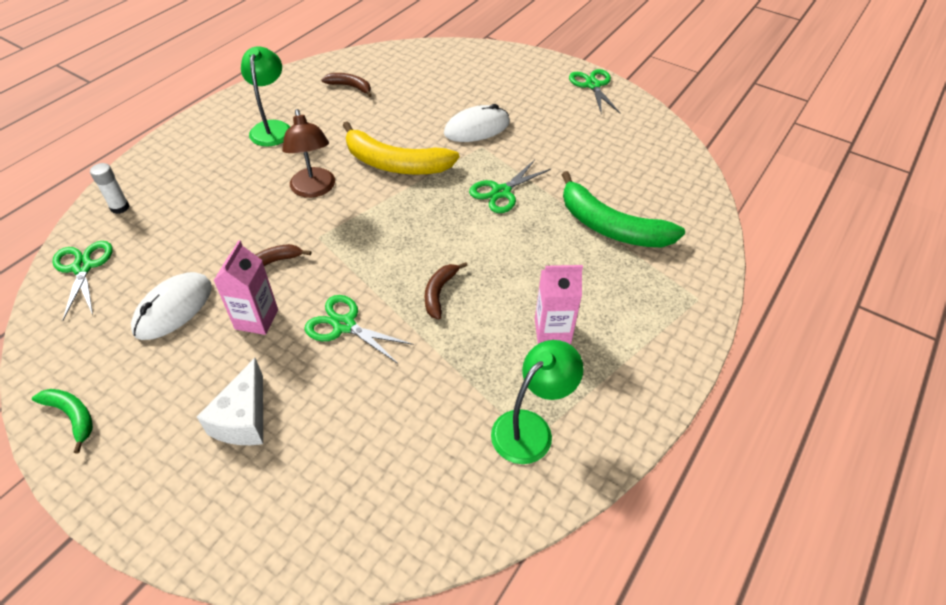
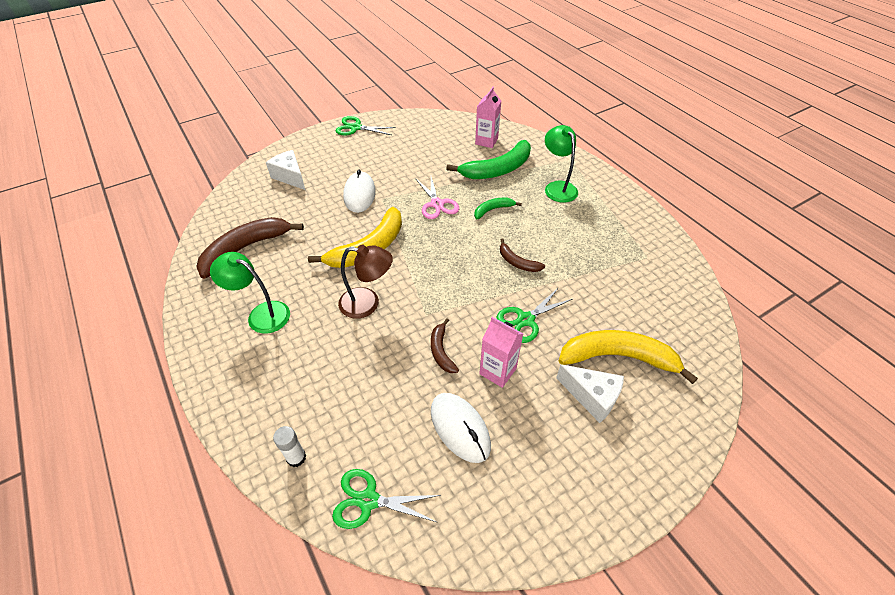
camera: 65 degrees left, 0 degrees up
(72, 416) = (553, 522): green banana -> green banana (493, 210)
(317, 436) = (618, 357): none -> yellow banana
(350, 87) = (245, 248): brown banana -> brown banana, size x1.98
(471, 73) = (290, 177): none -> white cheese
(501, 192) = (437, 204): green scissors -> pink scissors
(530, 428) = (639, 254): green lamp -> green lamp (557, 187)
(552, 331) = (571, 222): pink carton -> pink carton (486, 141)

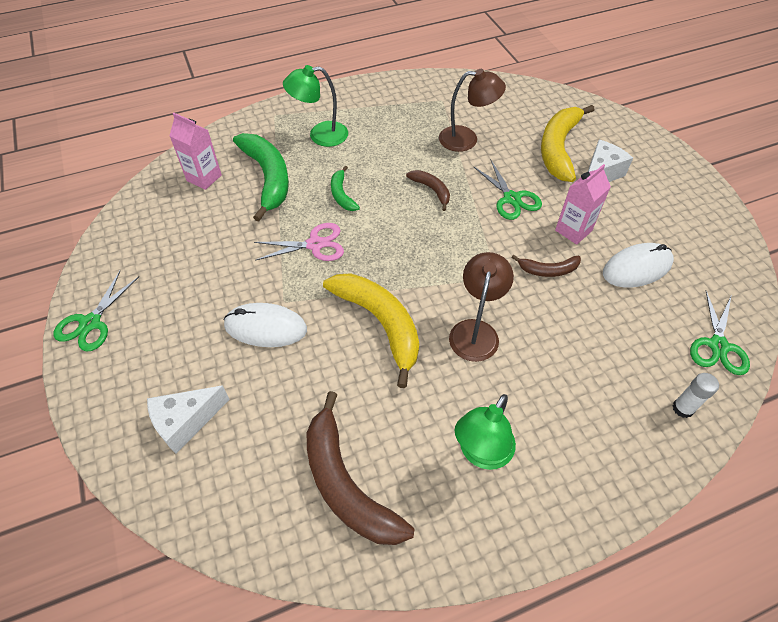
camera: 80 degrees left, 5 degrees up
(517, 262) = (432, 190): brown banana -> brown banana turned 90 degrees counterclockwise
(597, 280) = (466, 139): none -> brown lamp

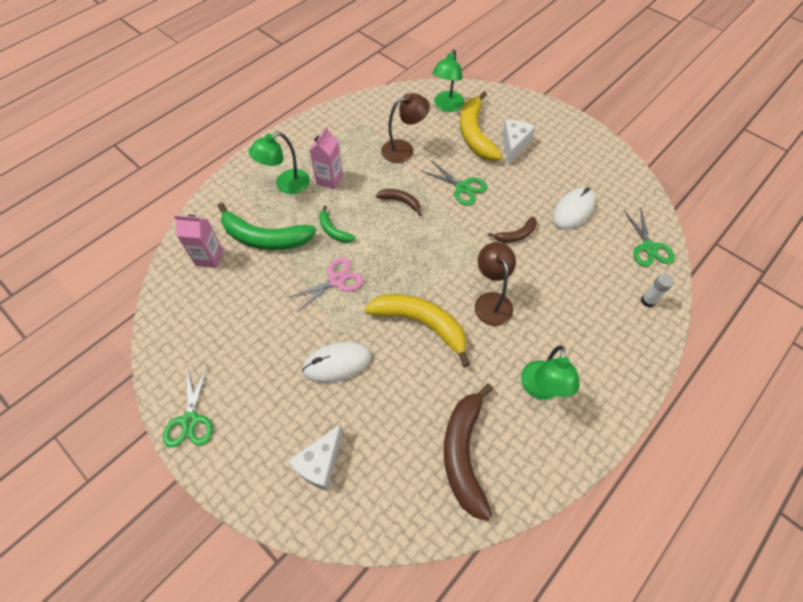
camera: 25 degrees left, 5 degrees up
(268, 178) = (264, 238): green banana -> green banana turned 150 degrees clockwise
(346, 484) = (464, 453): brown banana -> brown banana turned 60 degrees clockwise
(541, 110) = (447, 106): none -> green lamp
(573, 230) = (518, 197): pink carton -> pink carton (329, 179)

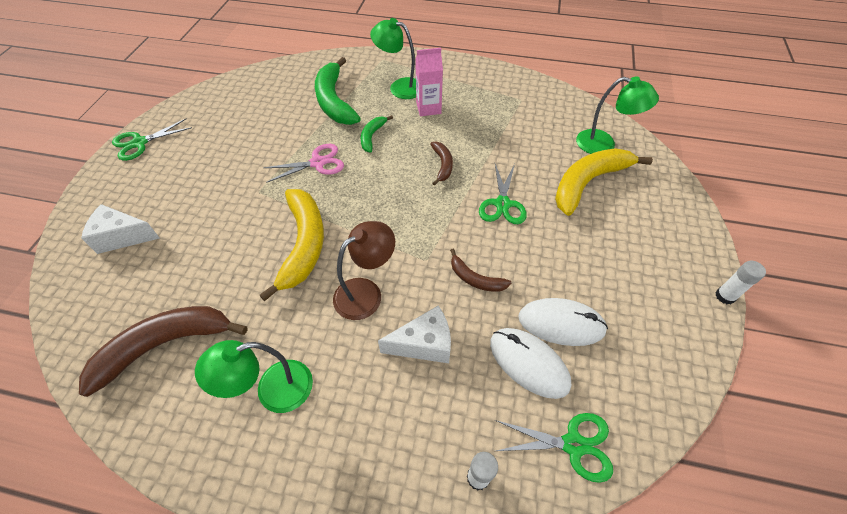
camera: 60 degrees right, 5 degrees down
(209, 257) = (294, 82): pink carton -> none
(336, 280) = (318, 163): pink scissors -> pink scissors turned 45 degrees counterclockwise
(337, 363) = (229, 203): white mouse -> white mouse (528, 363)
(404, 149) = (511, 139): brown lamp -> none
(447, 106) = (604, 144): green lamp -> green lamp turned 150 degrees counterclockwise
(514, 145) = (607, 223): white cheese -> white cheese (424, 344)
(595, 129) = (725, 296): none -> white glue stick
(648, 247) = (573, 445): green scissors -> green scissors turned 135 degrees counterclockwise

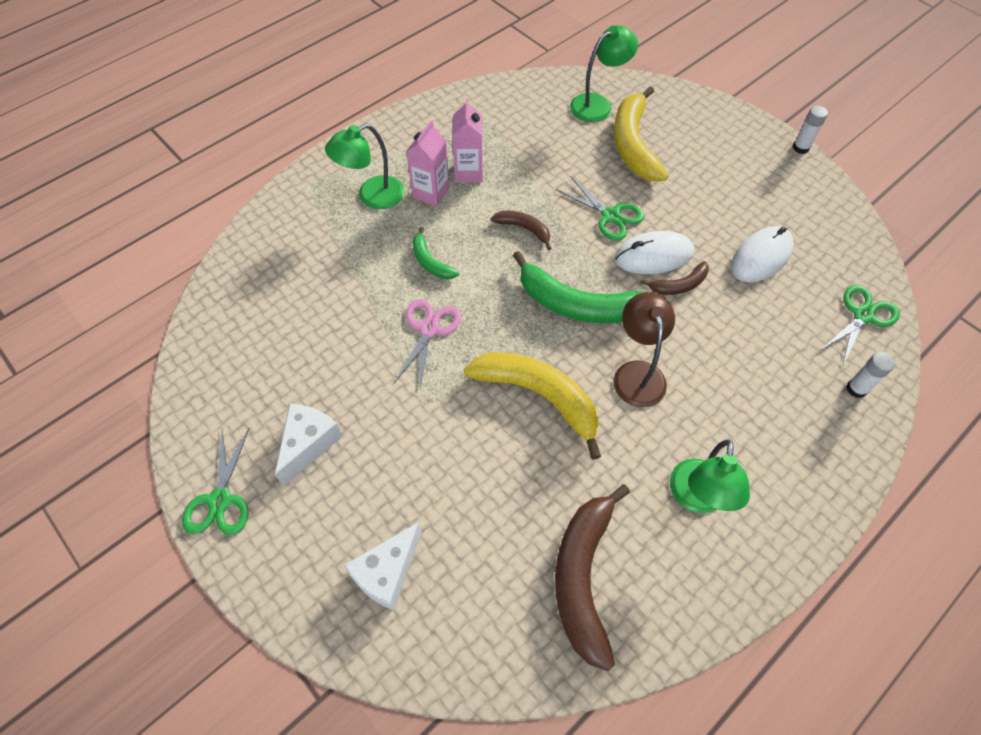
camera: 55 degrees left, 5 degrees up
(334, 101) = (337, 265): green banana -> green banana (577, 304)
(424, 344) = (721, 359): white cheese -> white cheese (309, 444)
(464, 115) = (469, 172): none -> pink carton
(528, 363) = (783, 300): white mouse -> white mouse (653, 256)

